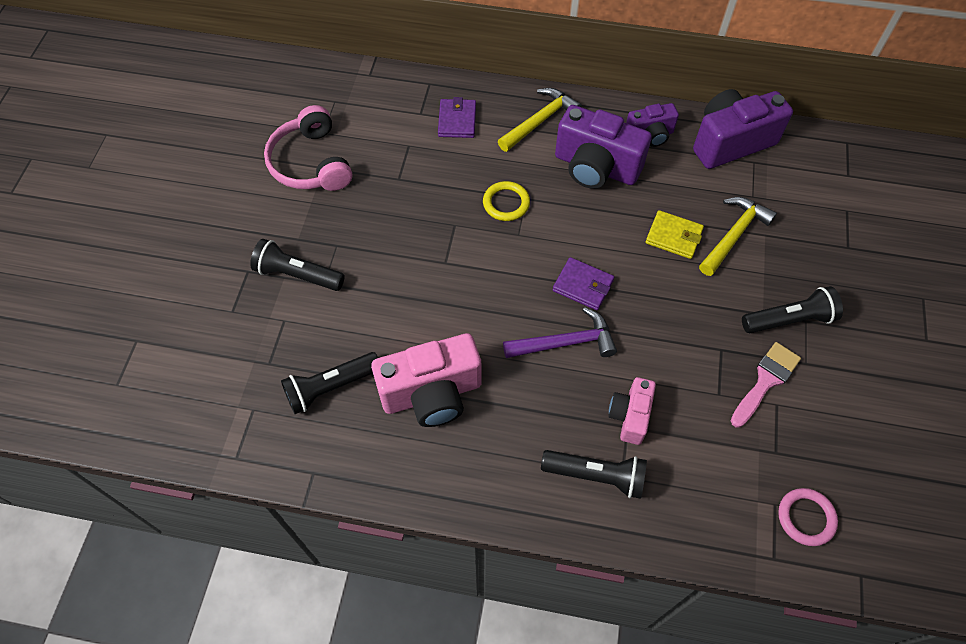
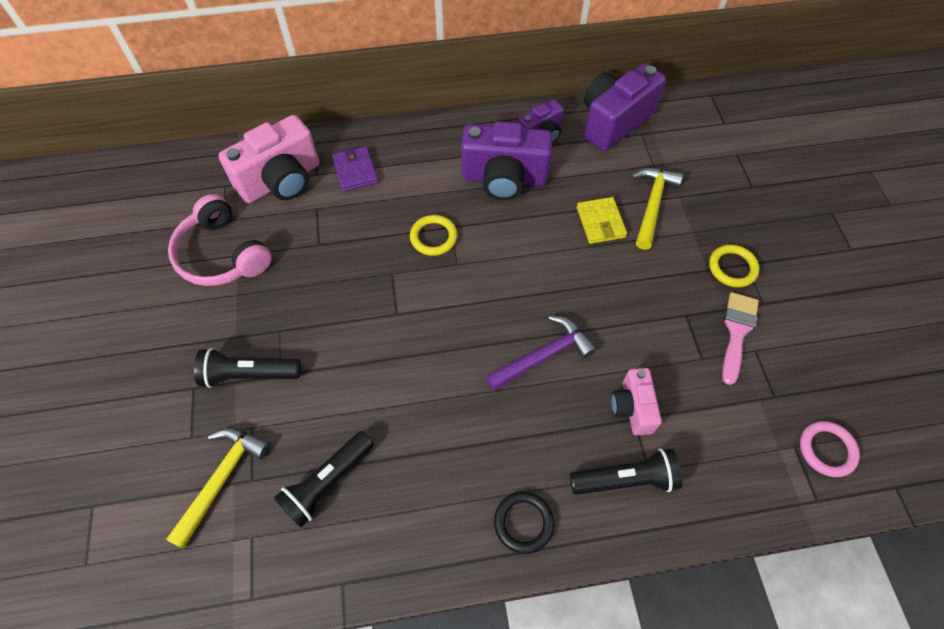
camera: 20 degrees left, 0 degrees up
(432, 394) = (434, 453): pink camera -> pink camera (281, 181)
(487, 479) = (523, 523): none -> black ring
(540, 121) = (435, 150): yellow hammer -> yellow hammer (222, 479)
(583, 286) = (537, 295): purple wallet -> none
(673, 237) = (600, 222): yellow wallet -> yellow wallet turned 75 degrees clockwise
(789, 320) = (732, 268): black flashlight -> yellow ring

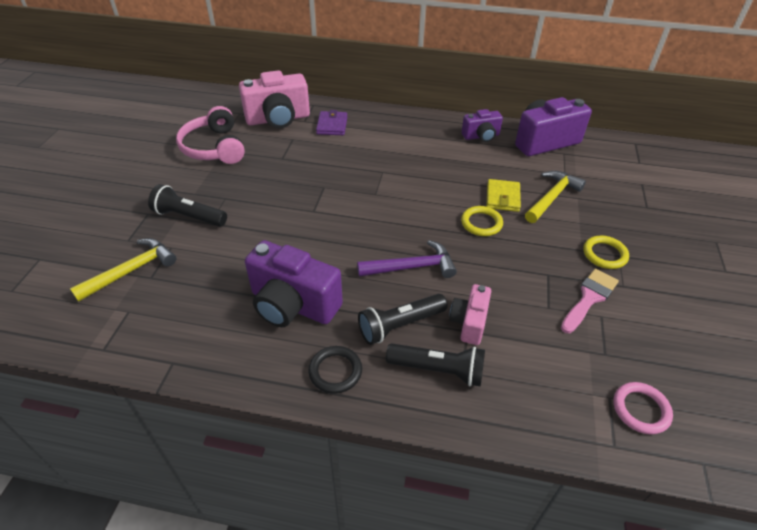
camera: 20 degrees right, 15 degrees down
(327, 482) = (202, 296): black flashlight -> black flashlight (400, 325)
(433, 237) = (366, 174): yellow ring -> yellow ring (481, 223)
(504, 178) = (439, 154): purple camera -> purple camera (293, 305)

